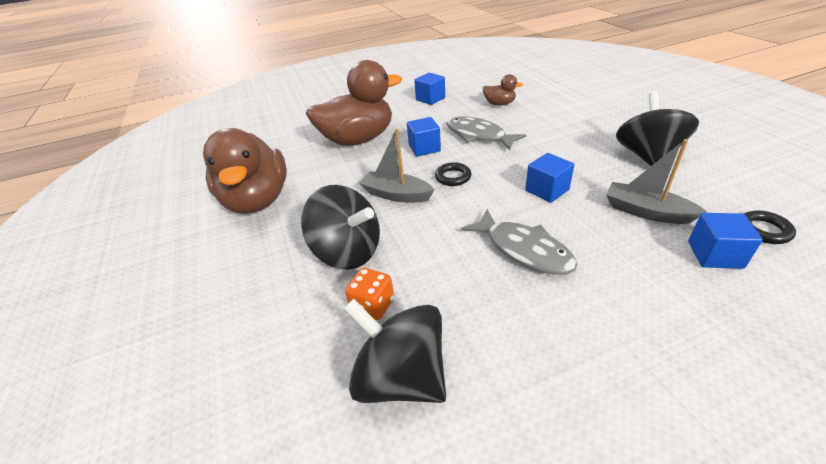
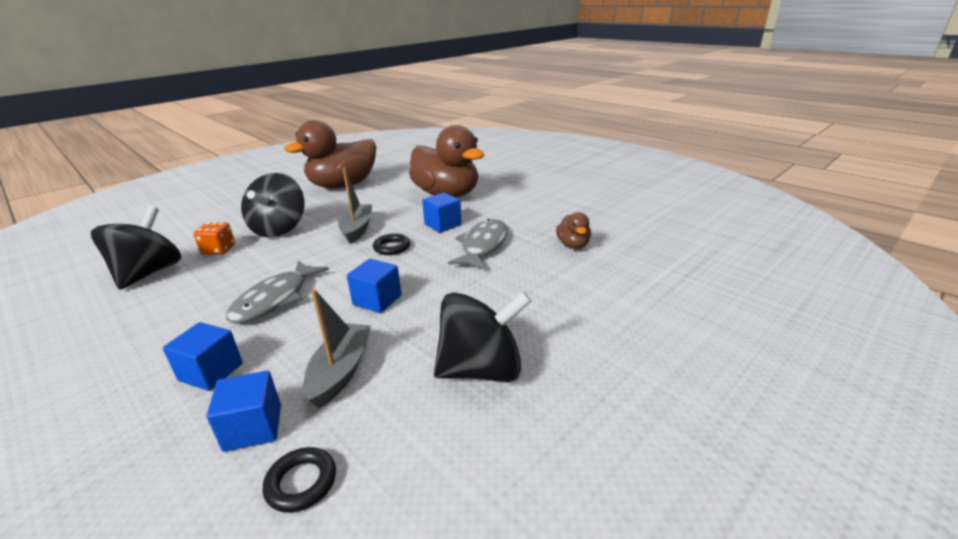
camera: 65 degrees right, 10 degrees down
(430, 99) = (556, 206): blue cube -> blue cube (211, 372)

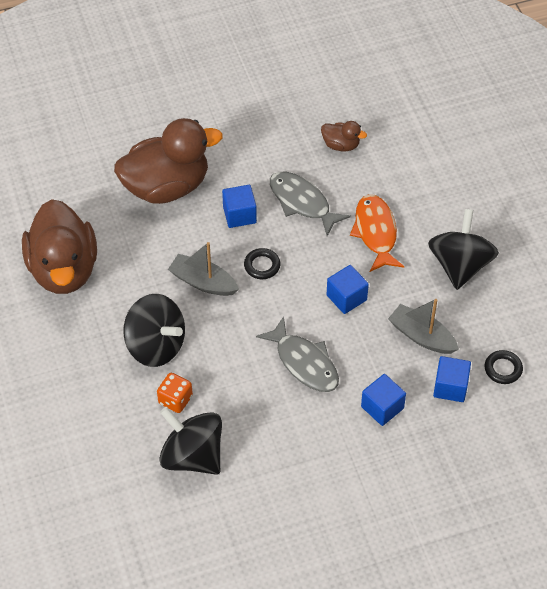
camera: 65 degrees left, 25 degrees up
(481, 293) = (376, 232): none -> orange fish

